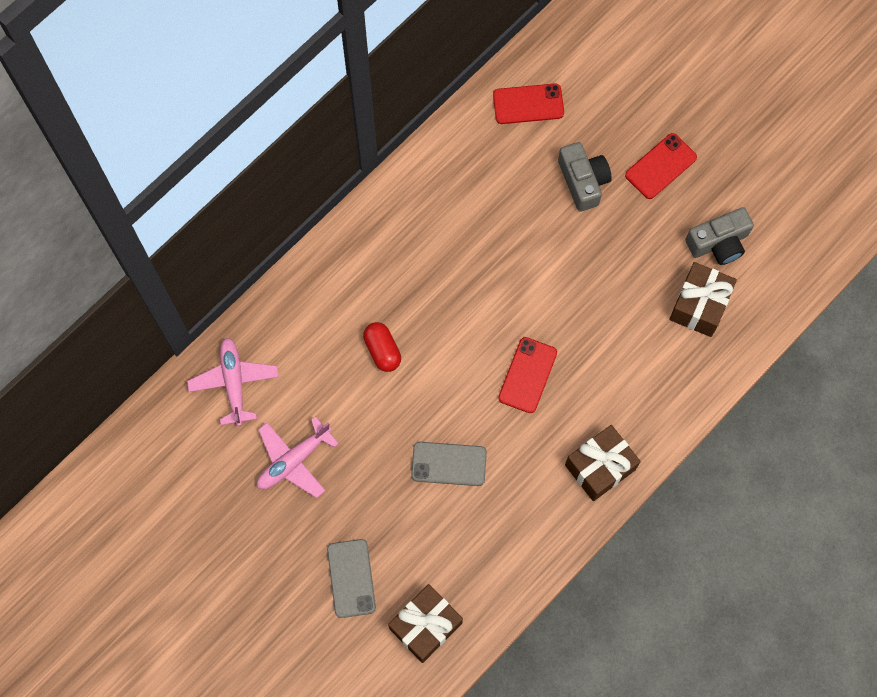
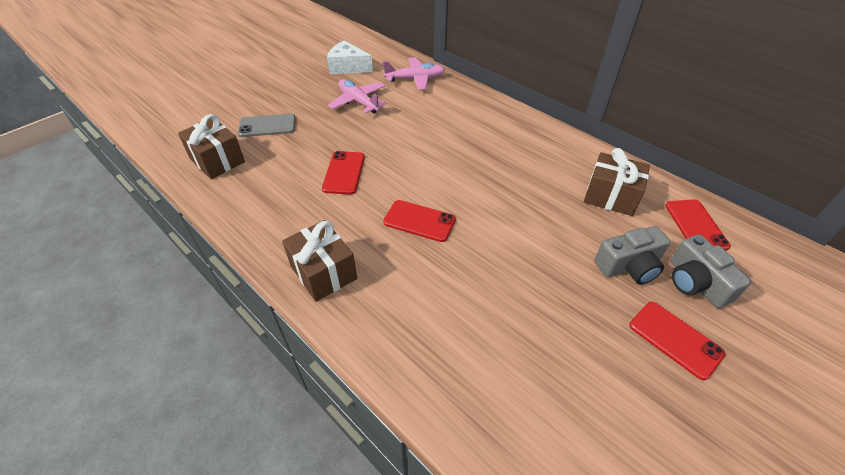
camera: 90 degrees right, 25 degrees down
(195, 486) = (348, 67): none -> white cheese
(382, 350) = (440, 139): red capsule -> none
(449, 464) = (344, 173): grey phone -> red phone
(699, 305) = (506, 374): brown gift -> brown gift (611, 196)
(718, 243) = (594, 401): grey camera -> grey camera (696, 282)

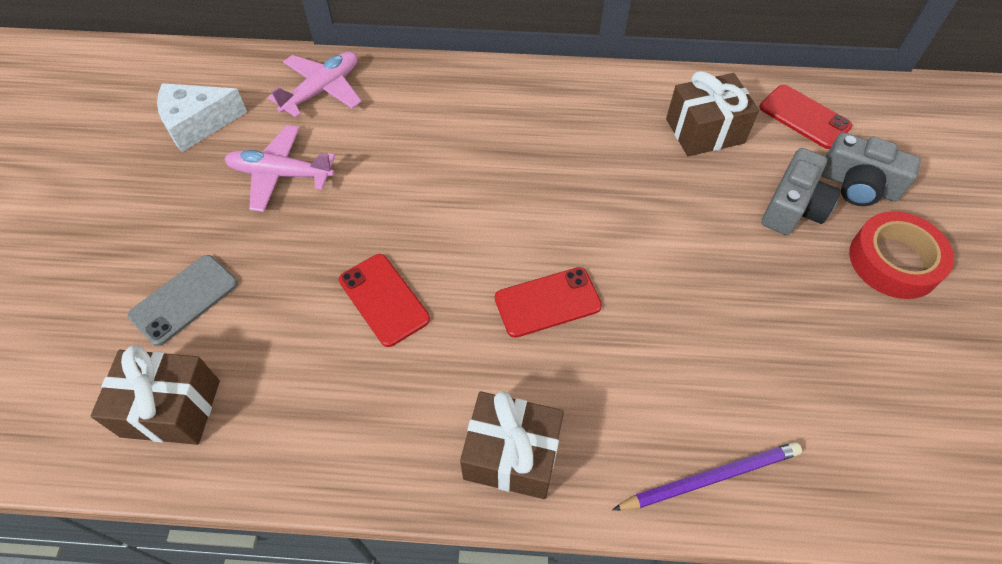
camera: 40 degrees left, 10 degrees up
(410, 359) = (710, 477): none -> purple pencil
(675, 339) = (894, 261): red phone -> red tape

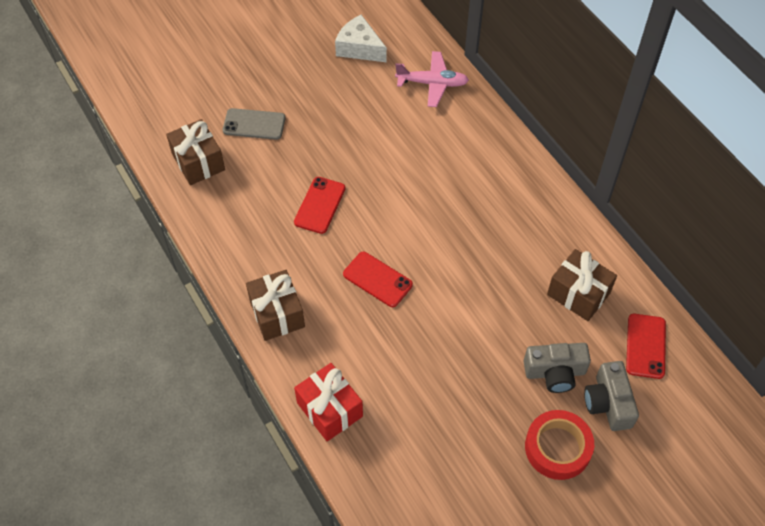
camera: 55 degrees right, 0 degrees up
(280, 174) = (358, 107): pink plane -> none
(710, 477) = (330, 409): purple pencil -> red gift

